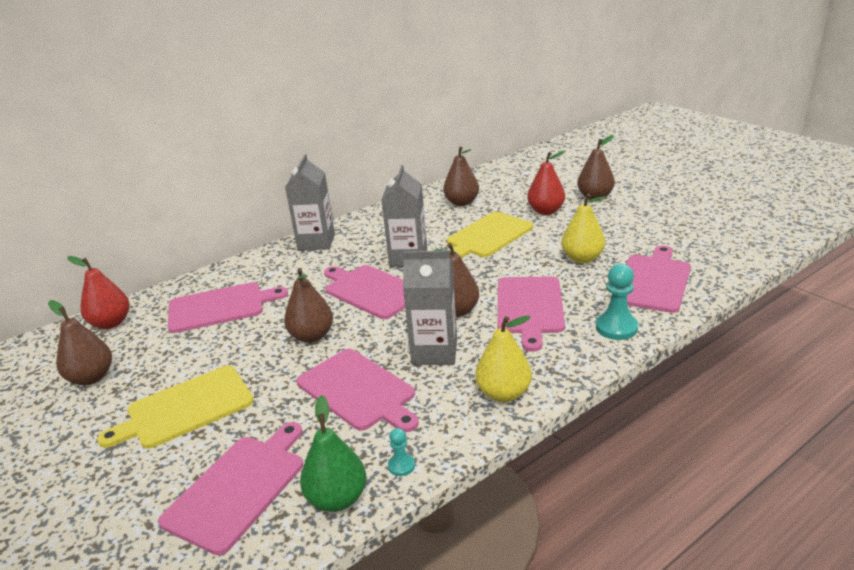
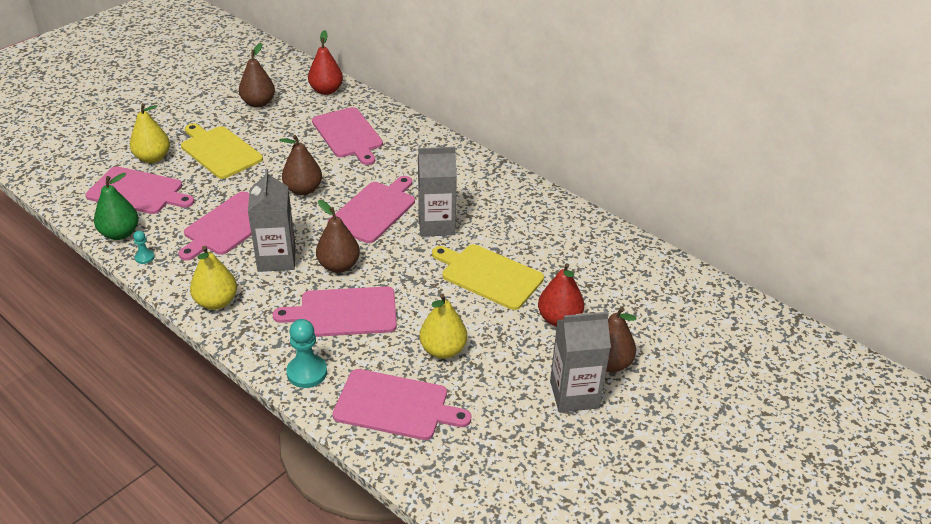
camera: 75 degrees right, 10 degrees up
(156, 478) = (153, 158): none -> yellow pear
(316, 242) = (464, 163): grey carton -> grey carton (574, 394)
(461, 203) = (571, 249): brown pear -> none

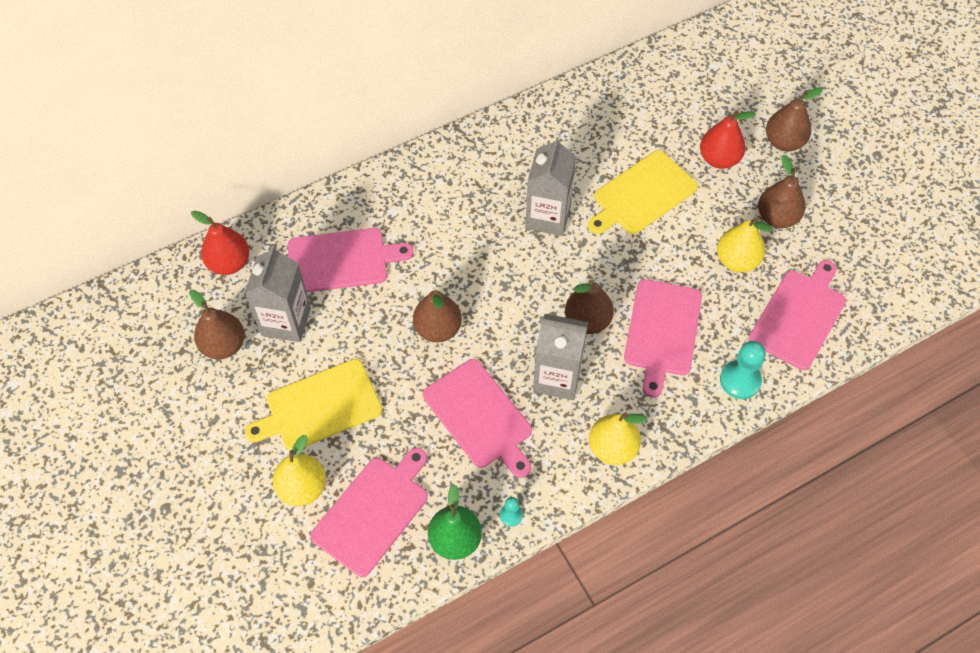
camera: 70 degrees left, 20 degrees up
(374, 210) = (502, 267): pink cutting board -> none
(509, 372) = (777, 217): none -> brown pear
(574, 394) = (815, 179): grey carton -> grey carton (286, 321)

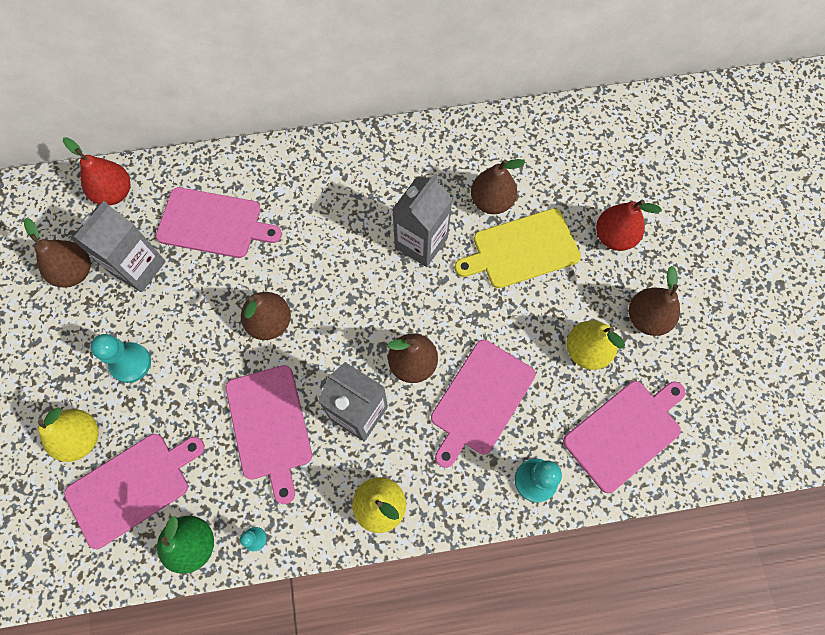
camera: 20 degrees right, 10 degrees up
(319, 407) = (131, 363): yellow cutting board -> turquoise pawn
(784, 142) = (688, 240): brown pear -> brown pear (491, 201)

